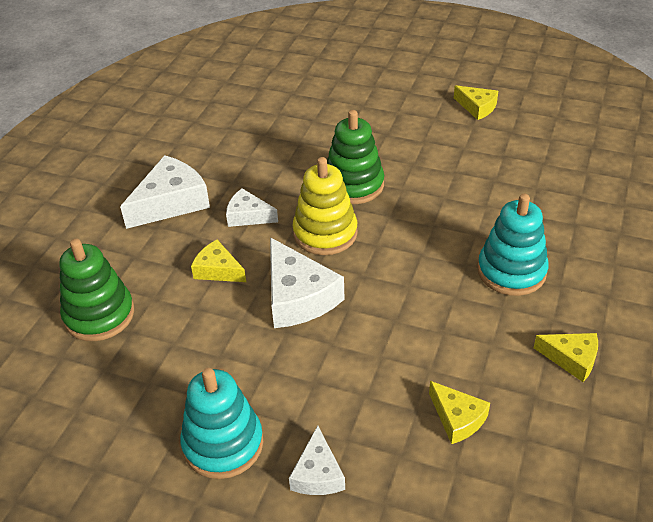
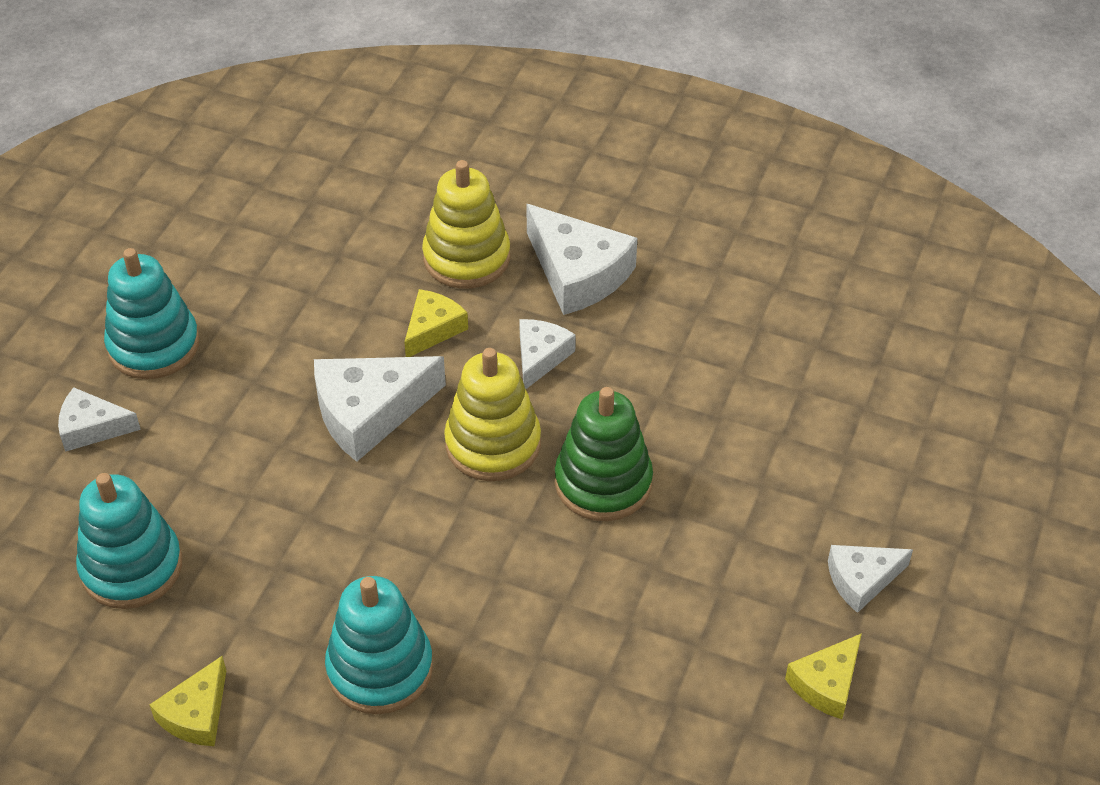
camera: 90 degrees right, 5 degrees up
(99, 315) = (370, 225): green stacking toy -> none
(147, 257) = (466, 258): none -> yellow stacking toy
(410, 96) = (862, 580): none -> white cheese
(457, 418) = (131, 567): yellow cheese -> turquoise stacking toy

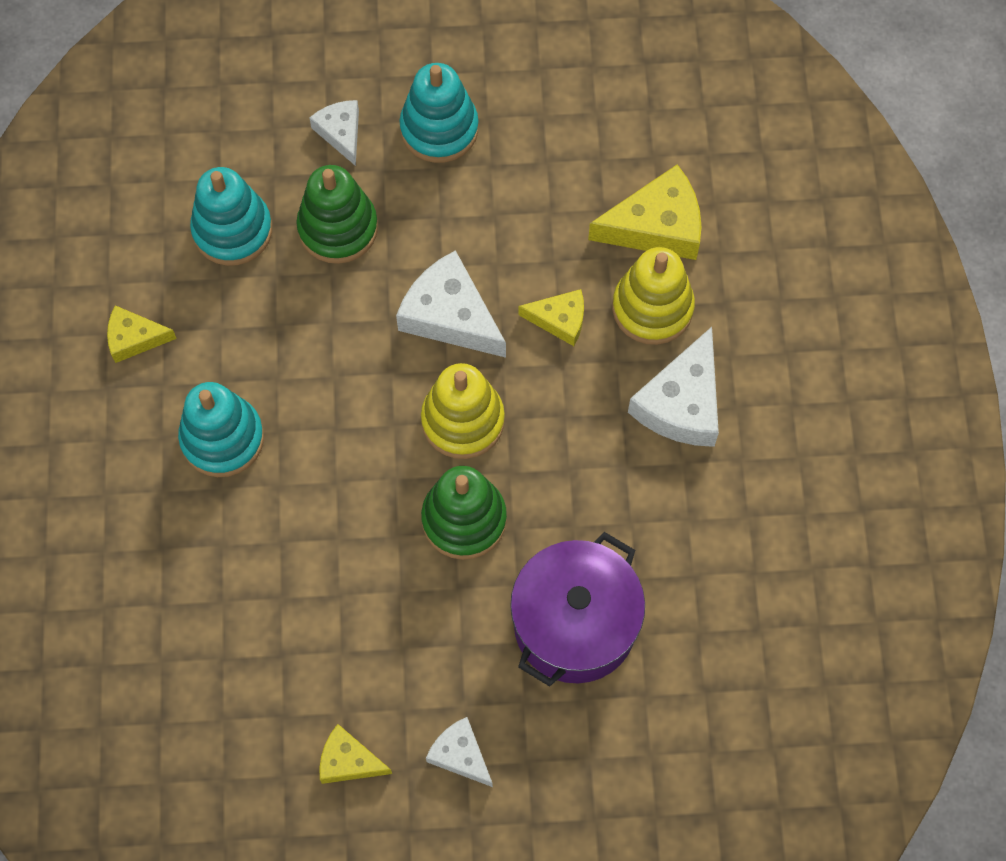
camera: 65 degrees right, 20 degrees up
(201, 470) = (338, 228): none -> green stacking toy
(384, 224) = (656, 226): none -> yellow cheese
(540, 357) = (571, 415): white cheese -> none
(763, 435) = (575, 624): none -> purple pot

